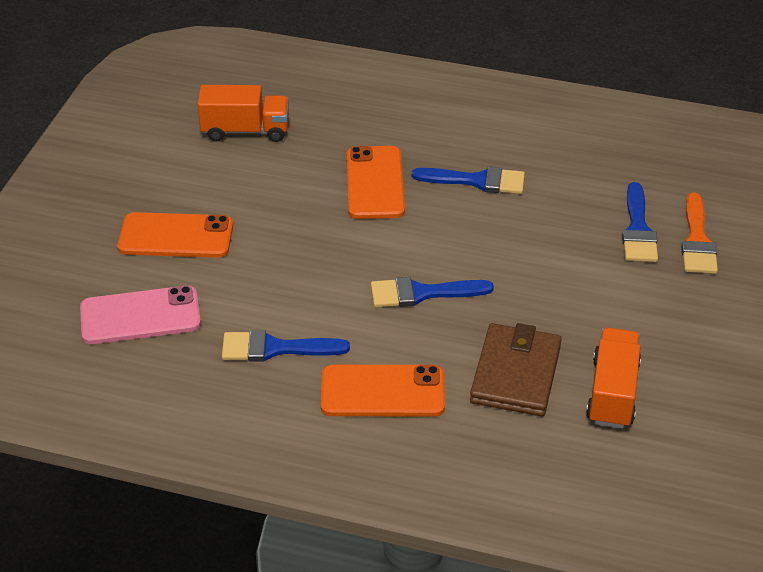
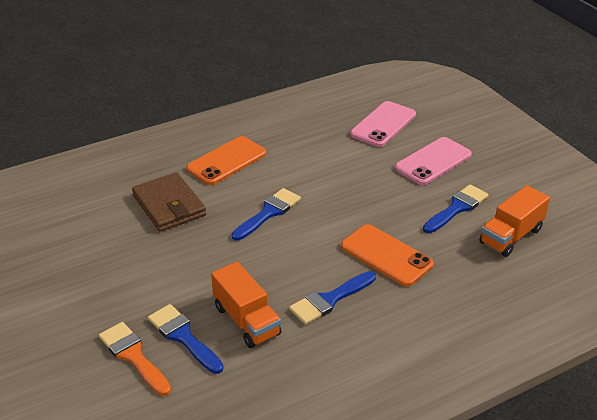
camera: 135 degrees right, 5 degrees down
(176, 236) = (433, 161): orange phone -> pink phone
(275, 348) = (302, 148): blue brush -> blue brush (457, 208)
(612, 393) = (106, 227): orange truck -> orange truck (246, 321)

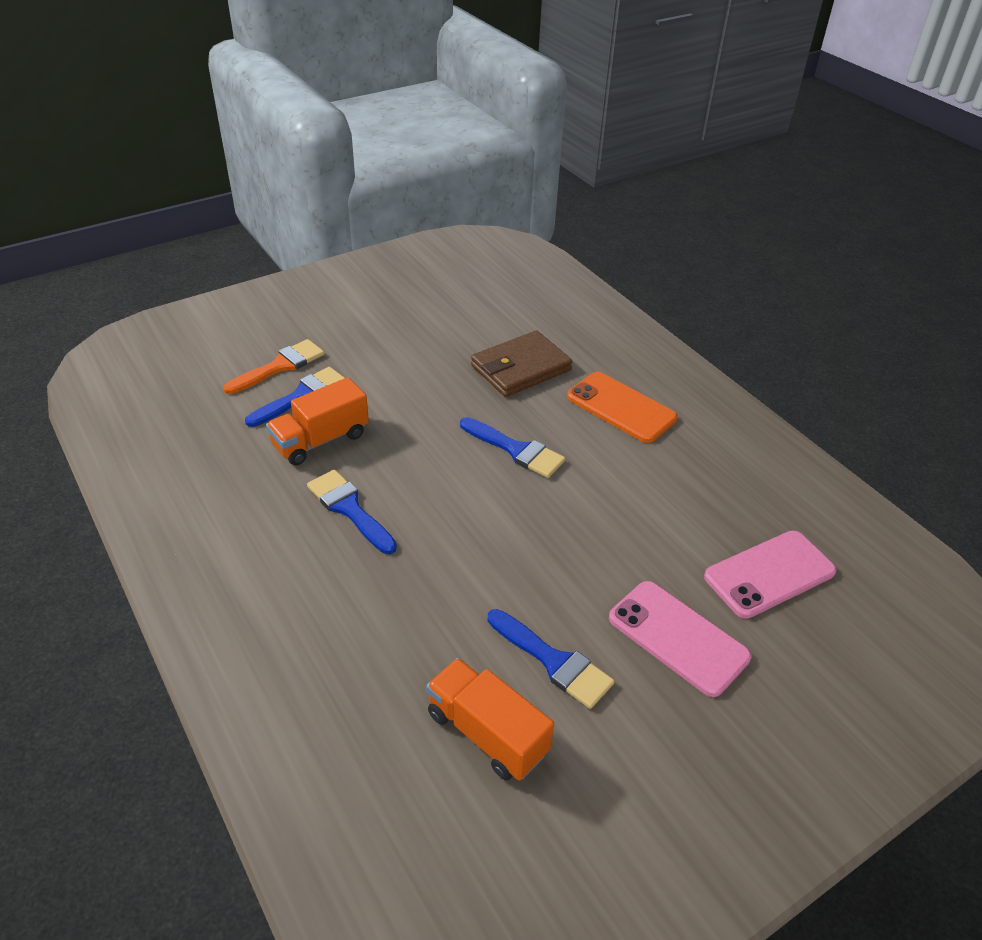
camera: 85 degrees right, 5 degrees up
(383, 124) = (769, 574): pink phone -> pink phone turned 60 degrees counterclockwise
(386, 255) = (434, 567): orange phone -> none

